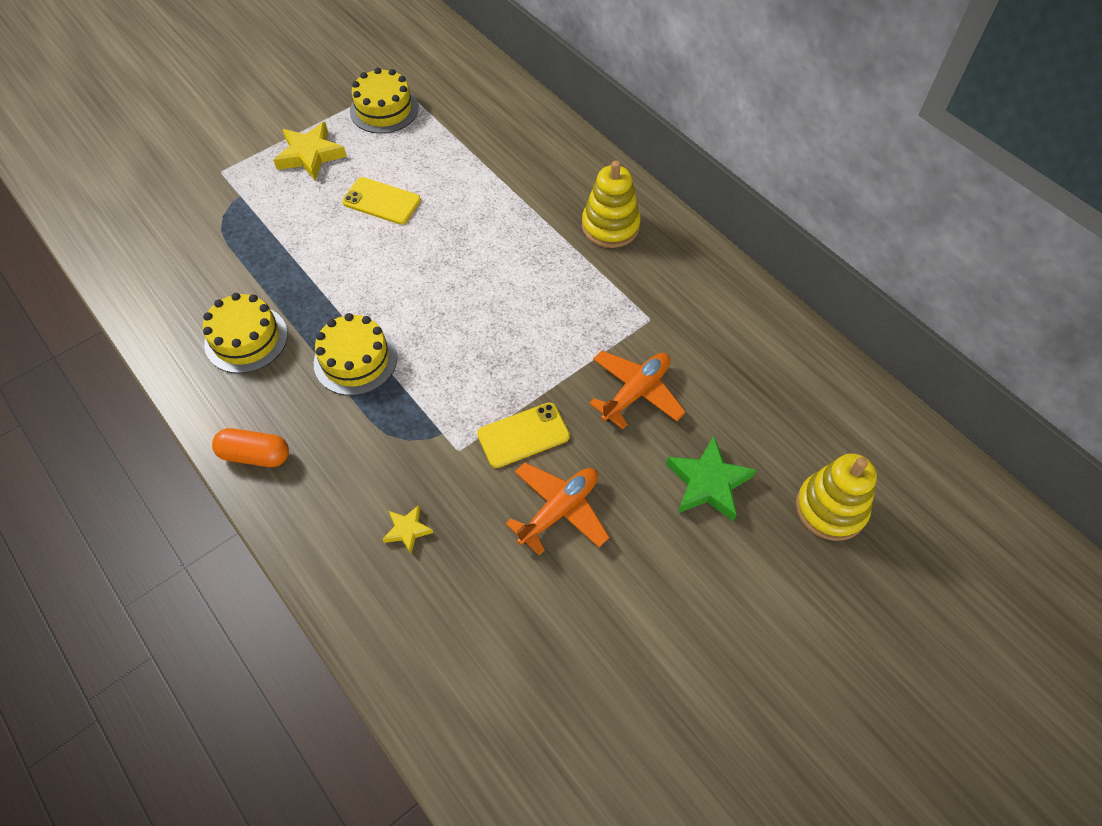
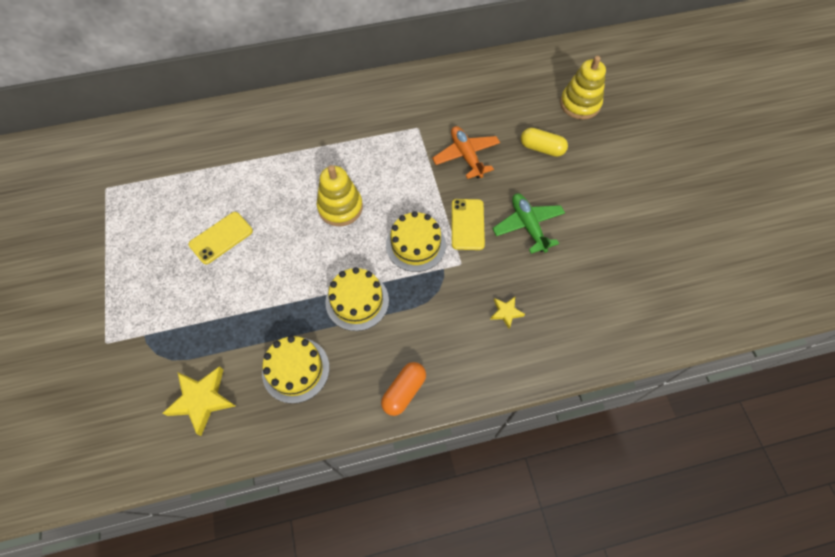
camera: 65 degrees left, 5 degrees up
(310, 155) = (137, 271): yellow star -> yellow star (202, 400)
(384, 109) = (127, 205): yellow cake -> yellow cake (415, 245)
(559, 510) = (528, 226): orange plane -> green plane
(610, 226) = (334, 117): yellow stacking toy -> yellow stacking toy (340, 207)
(708, 483) = (542, 148): green star -> yellow capsule

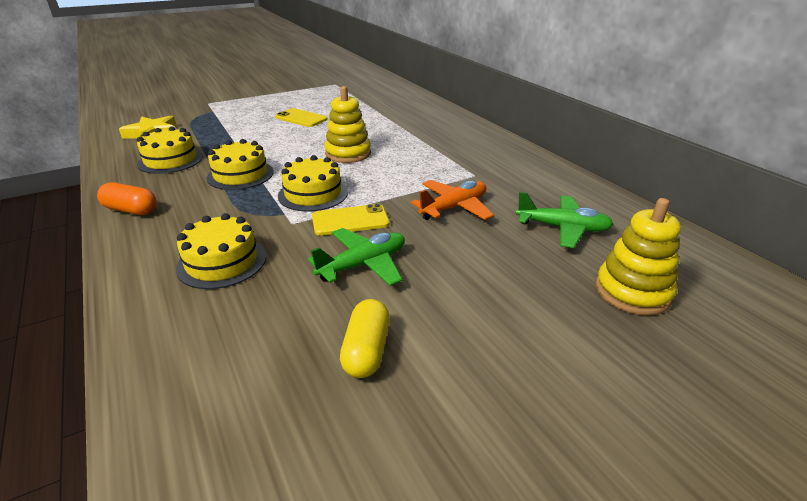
camera: 75 degrees right, 30 degrees down
(506, 312) = (222, 262): yellow star -> yellow cake
(509, 106) = (563, 228): none -> green plane
(542, 148) = (508, 263): yellow capsule -> yellow capsule (366, 350)

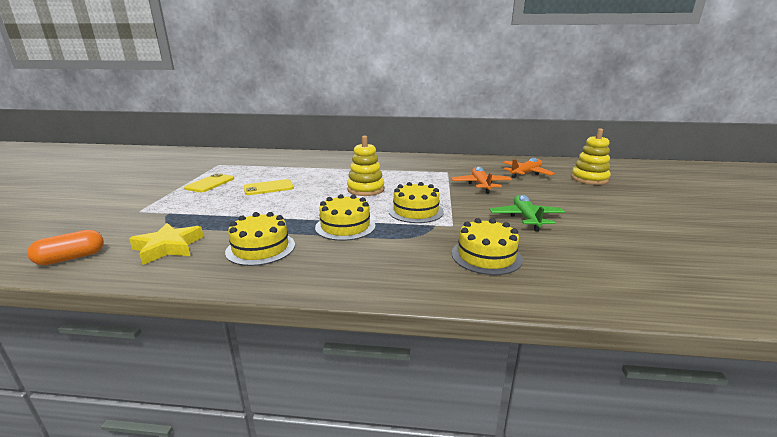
camera: 55 degrees left, 10 degrees down
(131, 210) = (350, 280): orange capsule -> orange capsule (71, 258)
(350, 220) = (468, 210): yellow phone -> yellow phone (210, 183)
(366, 350) = (613, 236): yellow capsule -> none
(563, 228) = (526, 173): green plane -> orange plane

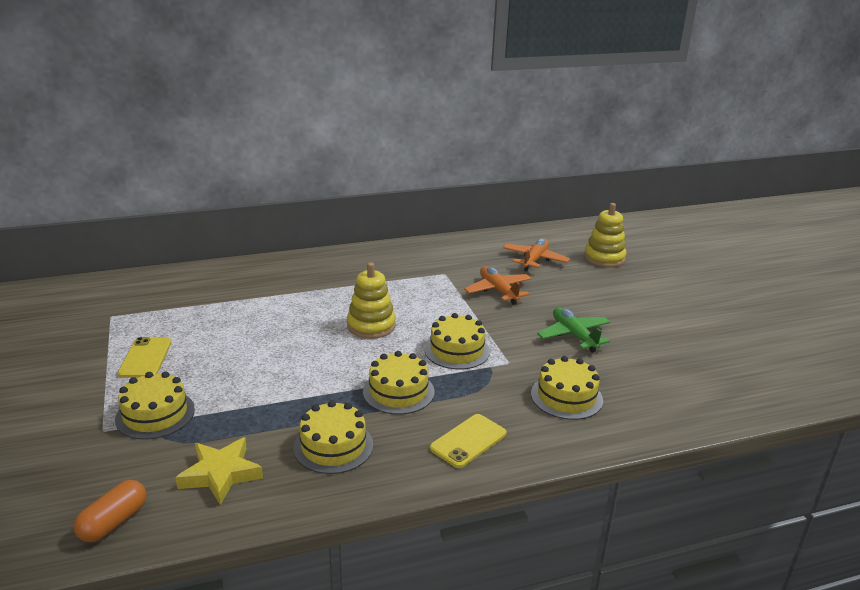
camera: 25 degrees left, 5 degrees up
(177, 209) = (155, 414): none -> yellow cake
(268, 188) = (241, 349): yellow phone -> yellow phone (468, 441)

